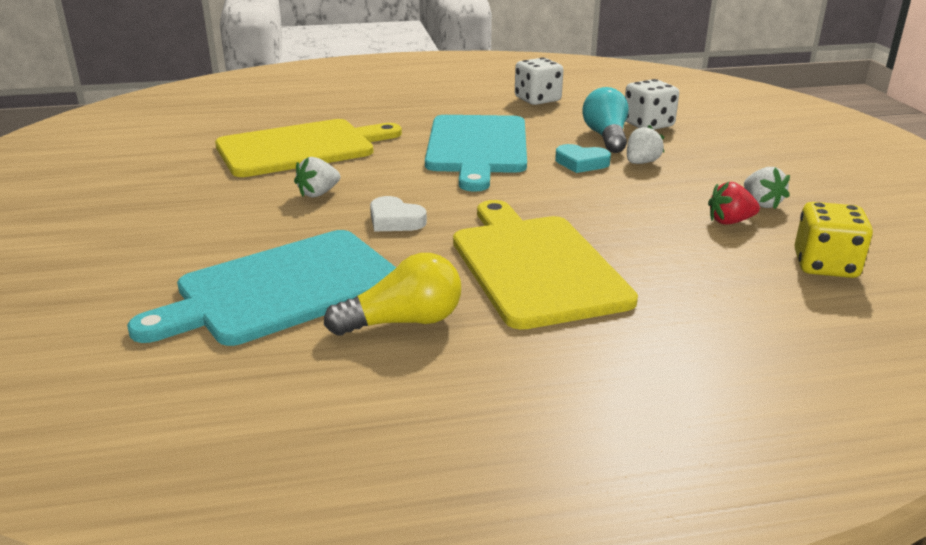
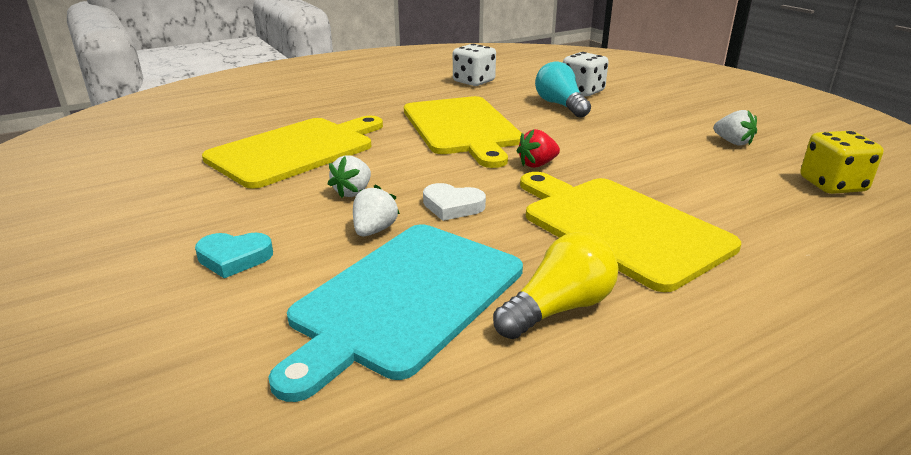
camera: 20 degrees left, 0 degrees up
(477, 147) = (462, 128): turquoise cutting board -> yellow cutting board
(581, 163) = (563, 129): turquoise heart -> turquoise heart (234, 258)
(641, 163) = (610, 122): white strawberry -> white strawberry (374, 230)
(730, 221) = (727, 161): red strawberry -> red strawberry (537, 164)

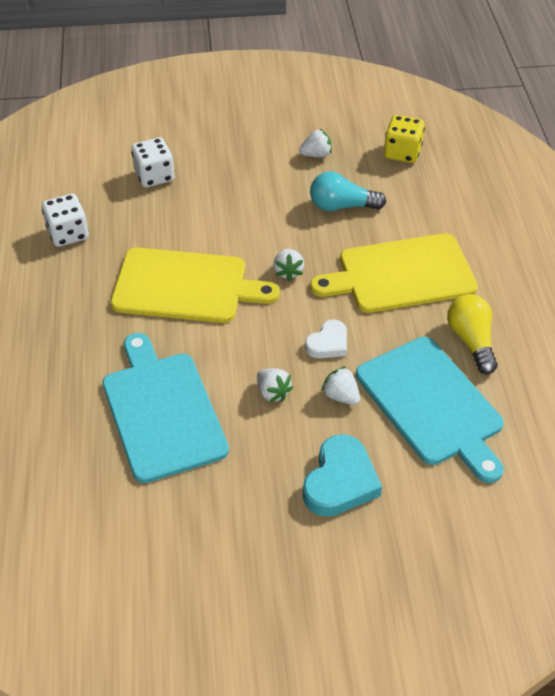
camera: 65 degrees left, 20 degrees up
(234, 258) = (340, 481): turquoise heart -> turquoise heart, size x1.63
(296, 150) = (162, 411): yellow cutting board -> turquoise cutting board
(537, 164) = (288, 272): red strawberry -> white strawberry
(560, 105) = (178, 205): turquoise light bulb -> turquoise light bulb (342, 206)

